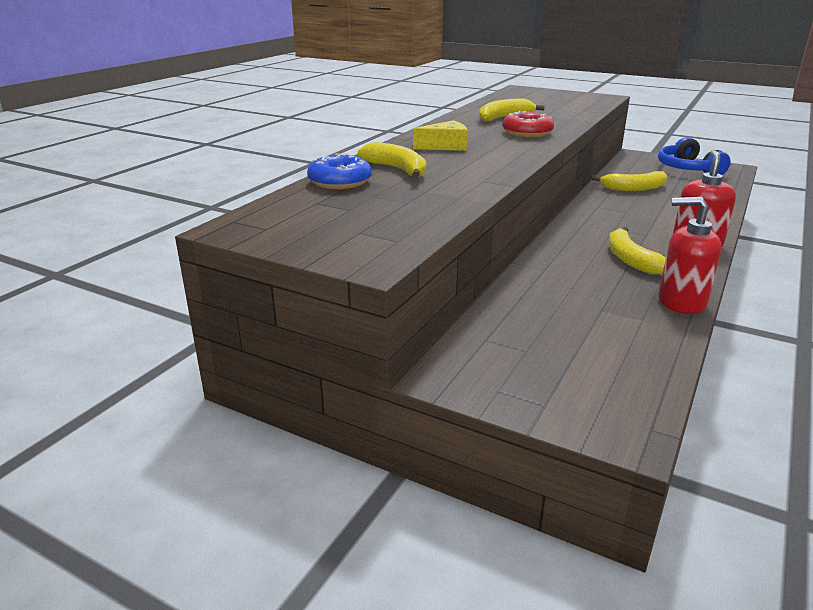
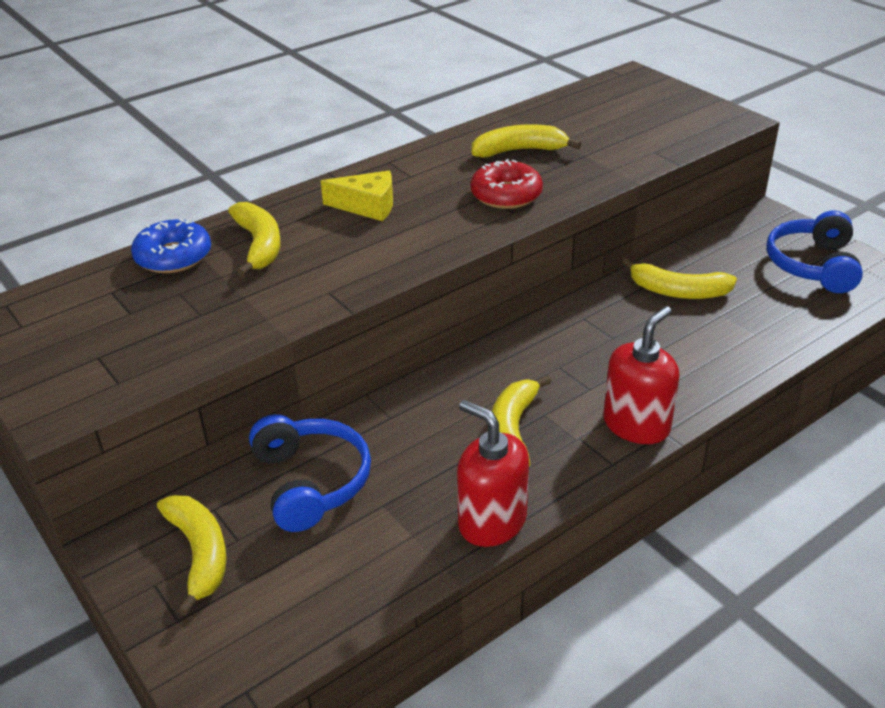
camera: 25 degrees right, 10 degrees up
(509, 364) = (199, 554): none -> yellow banana
(537, 310) = (311, 482): none -> blue headphones

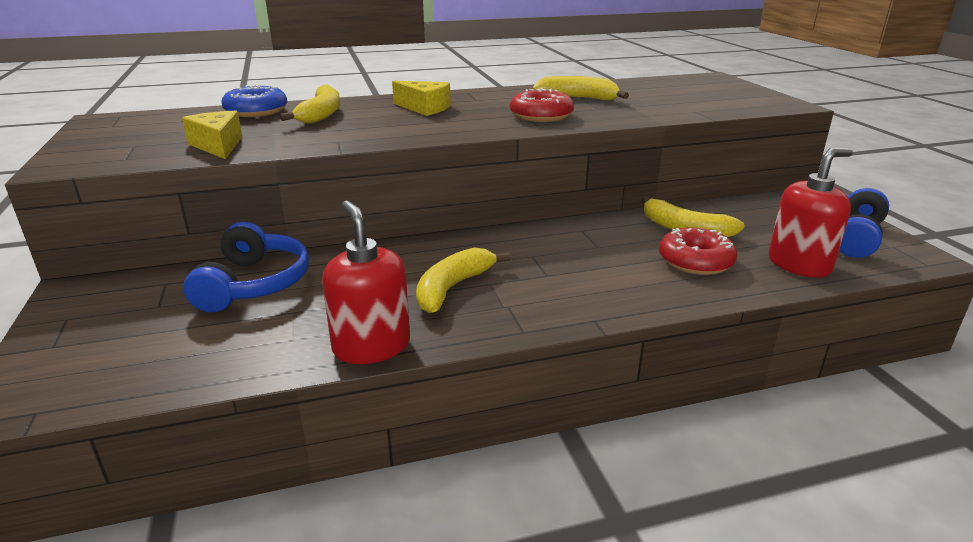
camera: 20 degrees right, 10 degrees down
(199, 554) = (121, 308): yellow banana -> none
(201, 333) = (218, 145): none -> yellow cheese
(636, 425) = (571, 309): red soap dispenser -> red soap dispenser (799, 264)
(710, 334) = (695, 261): none -> red donut

